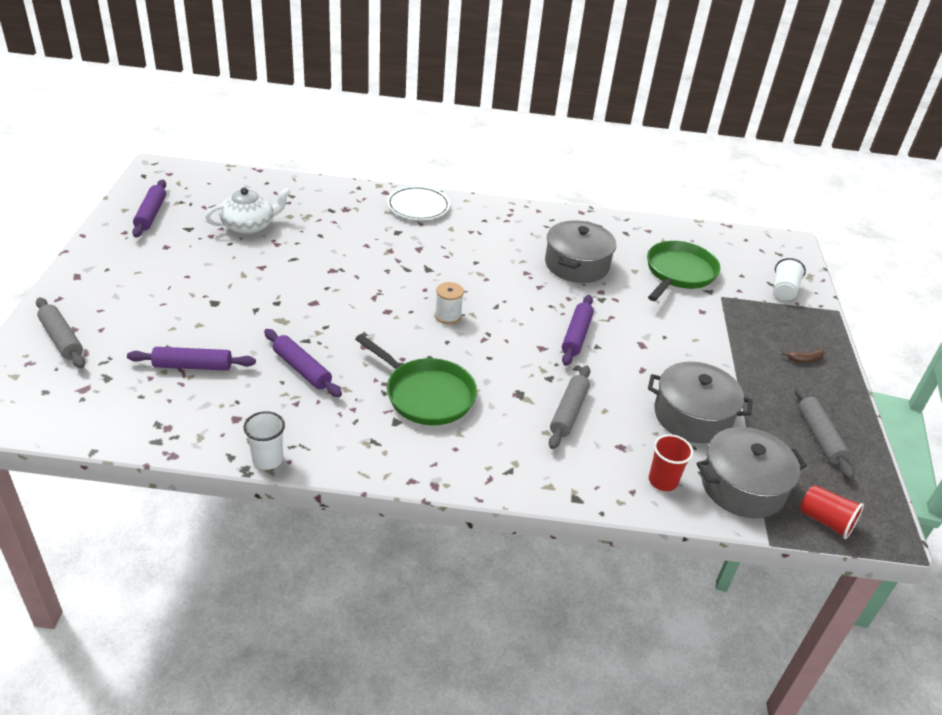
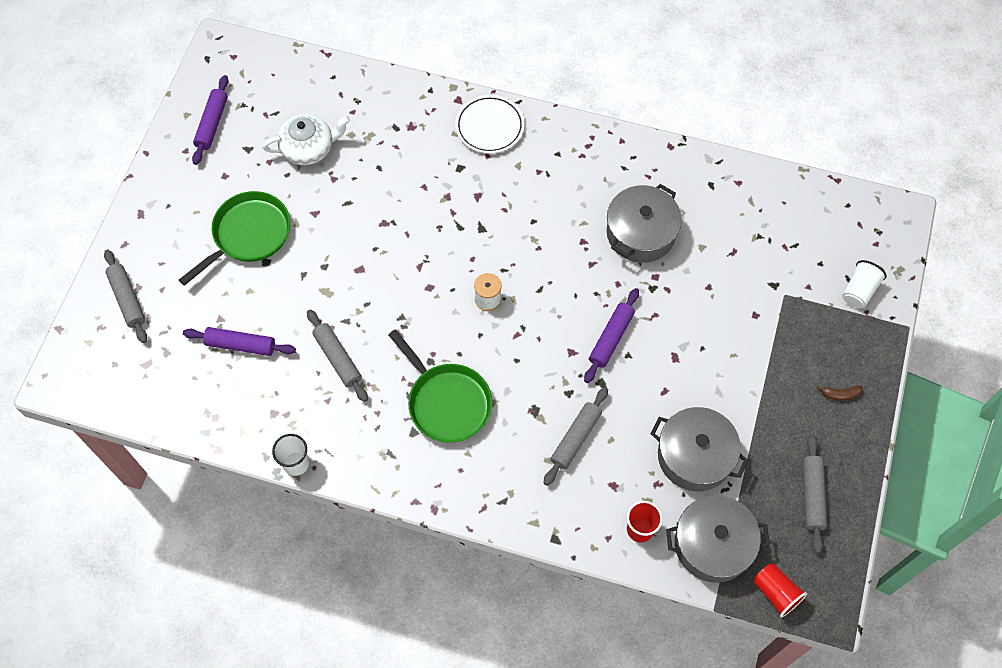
camera: 15 degrees right, 25 degrees up
(302, 369) = (338, 358): purple rolling pin -> grey rolling pin
(679, 273) = (750, 254): green pan -> green pan (248, 235)

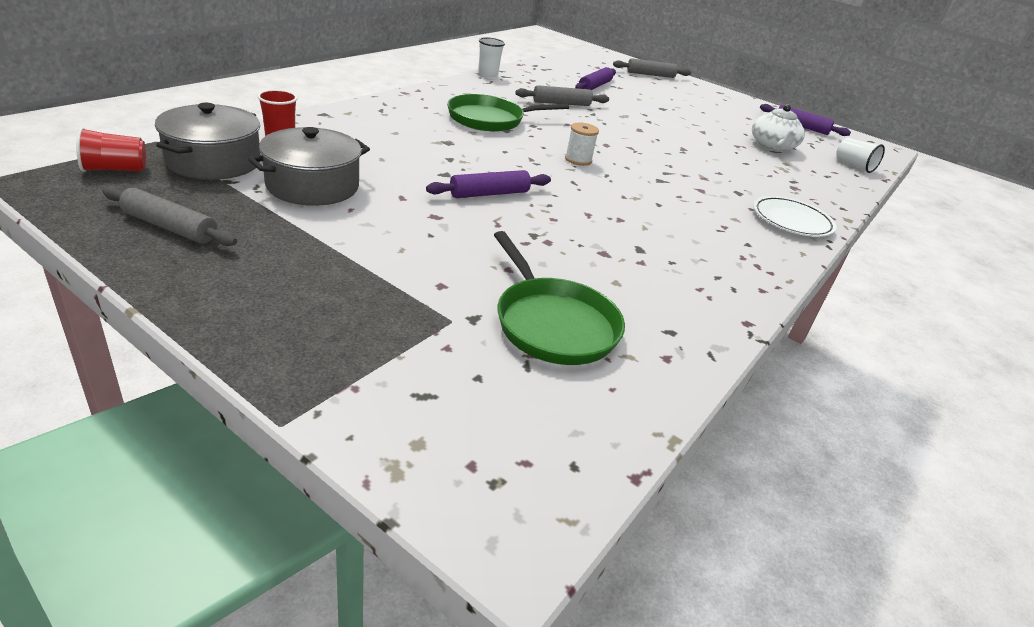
camera: 105 degrees right, 30 degrees down
(248, 235) = (690, 110): green pan -> green pan (553, 324)
(575, 438) = (401, 147): grey rolling pin -> none
(611, 338) = (489, 194): purple rolling pin -> purple rolling pin turned 75 degrees counterclockwise
(640, 233) = (614, 254): grey pot -> none
(840, 394) = (260, 301): brown banana -> none
(859, 291) = (397, 397): white cup -> white cup (854, 165)

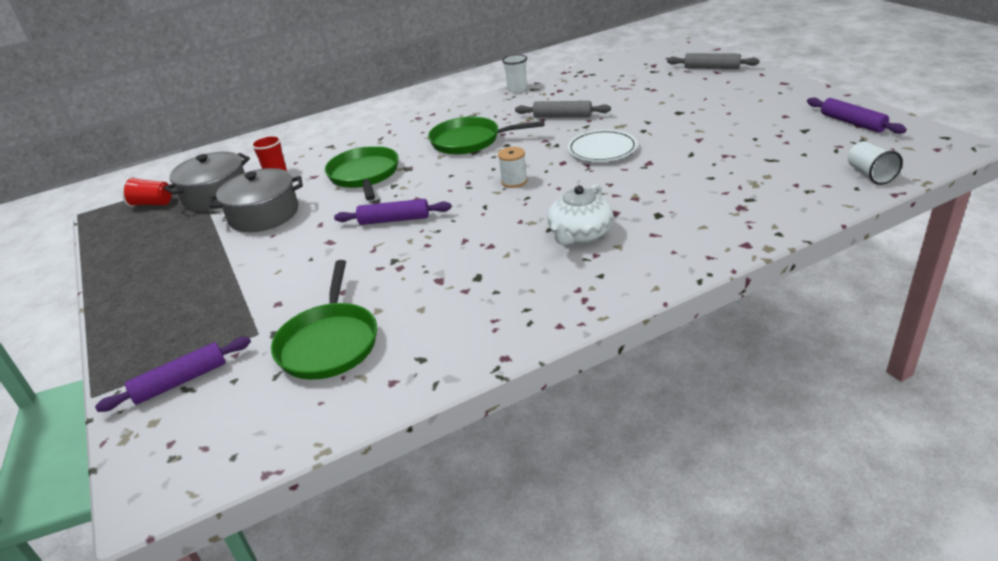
camera: 35 degrees right, 0 degrees up
(170, 227) = (147, 249): grey rolling pin -> none
(403, 147) = (364, 175): none -> green pan
(594, 86) = (623, 91): purple rolling pin -> purple rolling pin (181, 381)
(772, 146) = (774, 154): white teapot -> white teapot (580, 234)
(791, 221) = (686, 249): white plate -> white plate (602, 150)

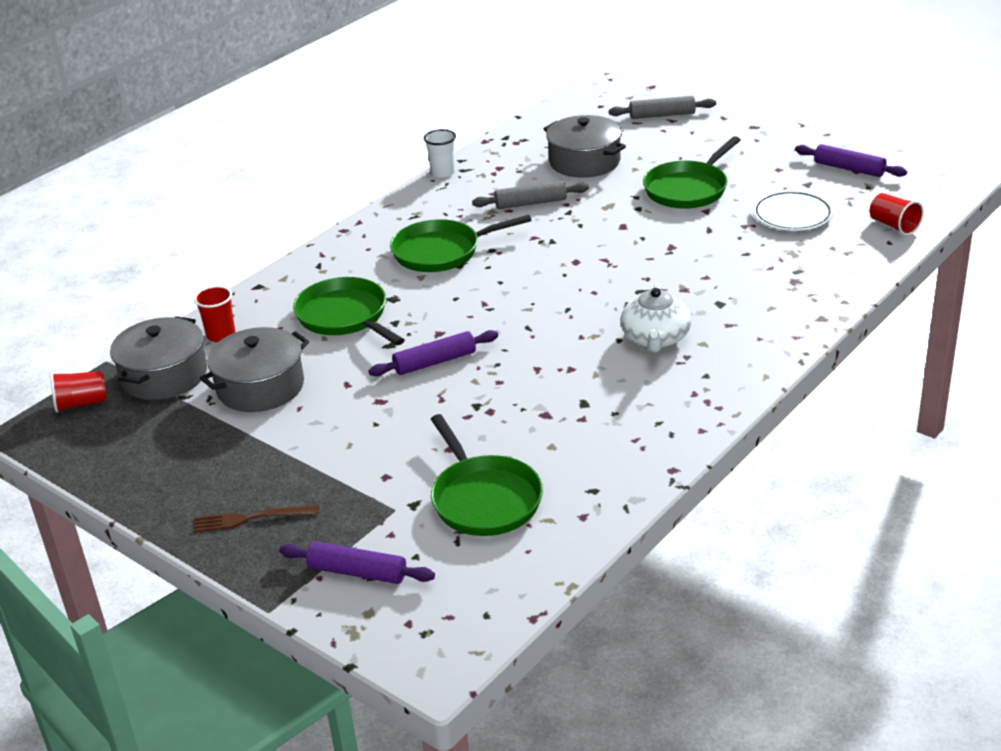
camera: 25 degrees left, 0 degrees up
(159, 313) = (251, 518): none -> brown fork
(181, 381) = (357, 572): purple rolling pin -> purple rolling pin turned 75 degrees clockwise
(514, 181) = (538, 293): white spool -> none
(602, 150) = (609, 239): white plate -> white plate (792, 215)
(626, 93) = (584, 162): none -> grey pot
(695, 121) = (688, 189): none -> green pan
(870, 174) = (894, 226): white cup -> red cup

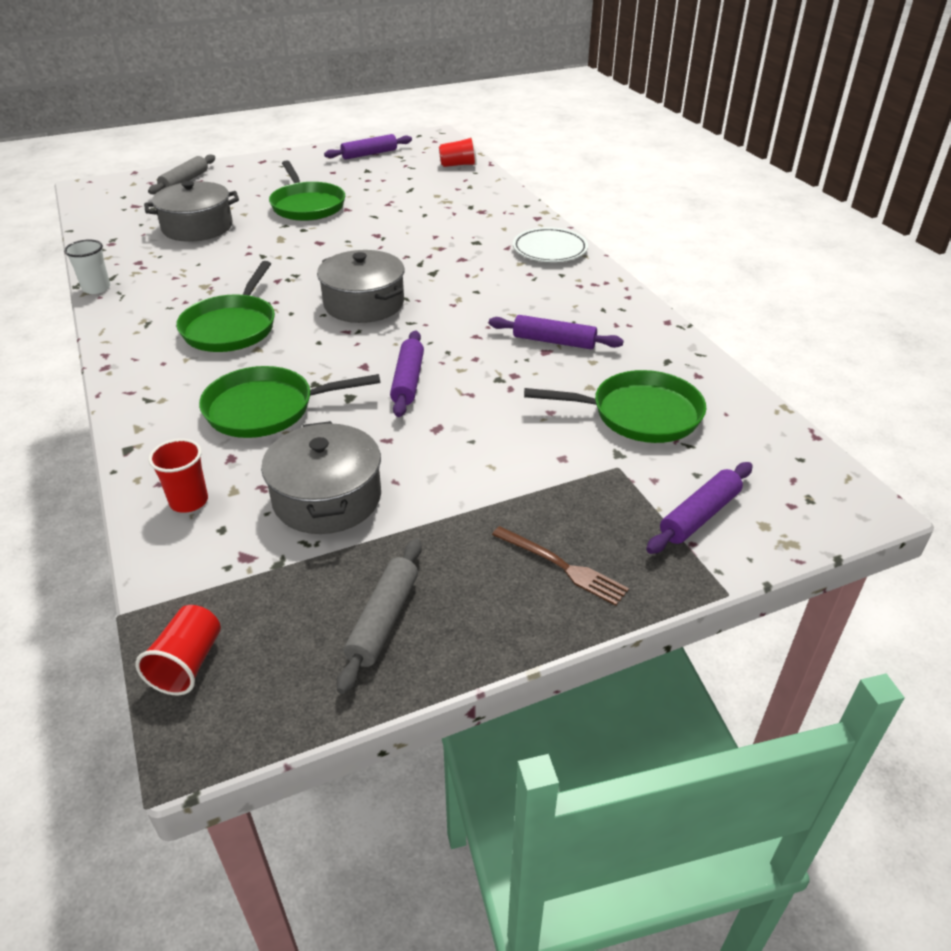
camera: 65 degrees left, 5 degrees up
(164, 376) = (216, 569): grey pot -> grey pot (364, 303)
(251, 518) = (562, 566): brown fork -> brown fork turned 75 degrees counterclockwise
(531, 203) = (221, 266): grey rolling pin -> grey rolling pin (383, 620)
(567, 413) = (554, 341): none -> purple rolling pin
(655, 338) = (492, 277): white teapot -> none
(792, 215) = (399, 186): white plate -> white plate (550, 249)

